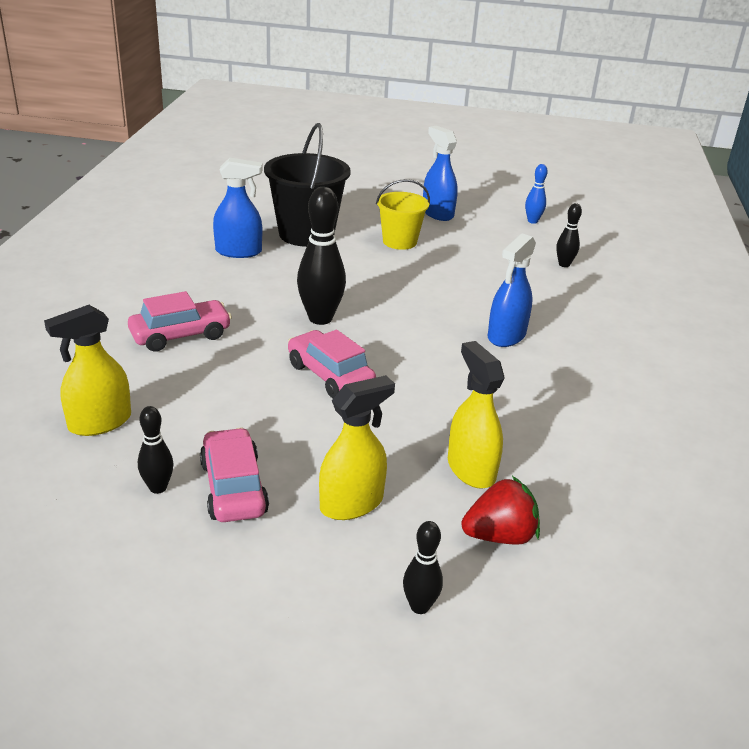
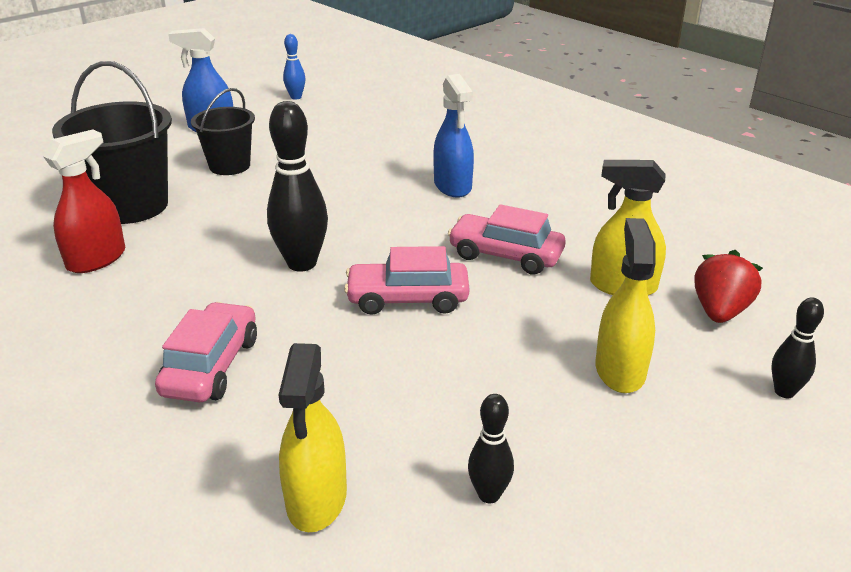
camera: 50 degrees left, 0 degrees up
(233, 487) = (535, 437): pink car -> pink car (505, 255)
(239, 252) = (97, 259): blue spray bottle -> red spray bottle
(399, 242) = (229, 166): yellow bucket -> black bucket
(564, 264) = (381, 116): black bowling pin -> none

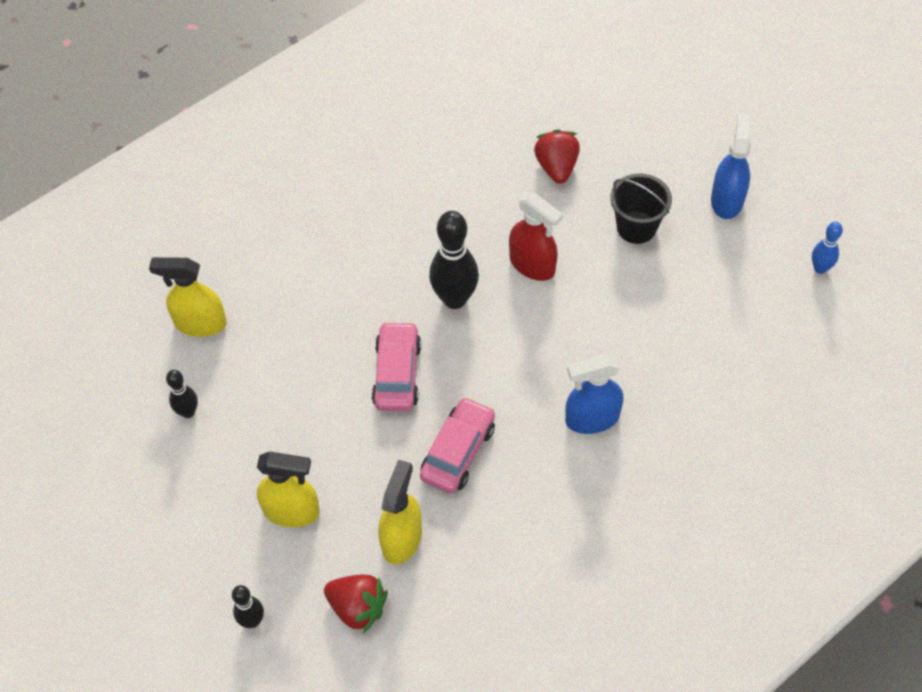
camera: 95 degrees right, 25 degrees up
(97, 259) = (470, 163): red spray bottle -> red spray bottle (532, 265)
(131, 206) = (556, 167): black bucket -> red strawberry
(211, 366) = (328, 255): pink car -> none

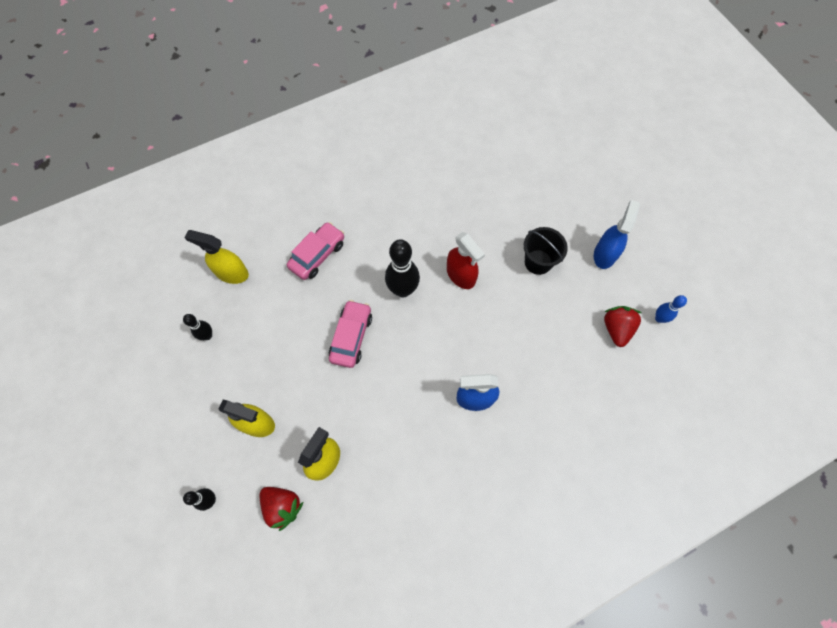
camera: 10 degrees right, 10 degrees up
(458, 452) = (378, 403): pink car -> pink car (317, 255)
(556, 167) = (493, 207): red strawberry -> red strawberry (616, 329)

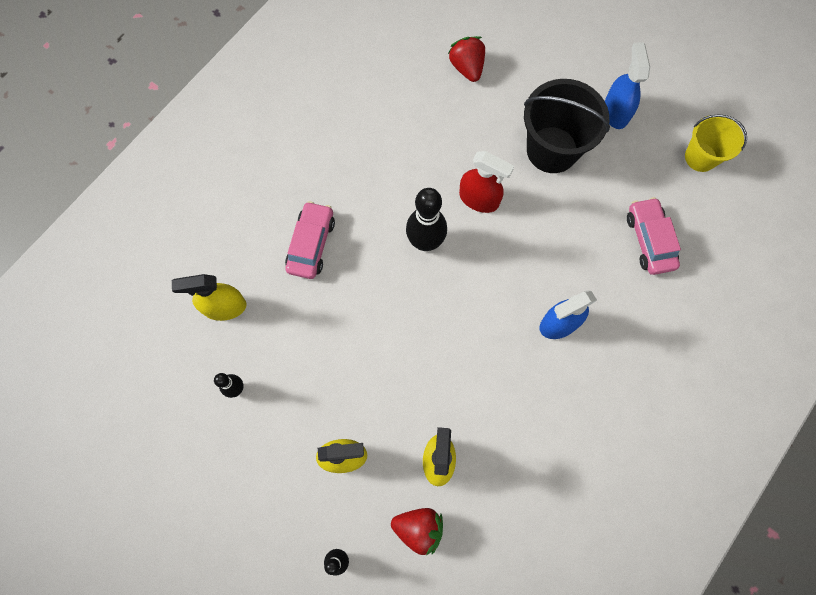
camera: 25 degrees left, 5 degrees up
(351, 337) = (396, 318): pink car -> pink car (649, 240)
(538, 262) = (552, 150): black bucket -> black bucket, size x1.62
(616, 329) = (664, 187): red strawberry -> red strawberry (467, 67)
(659, 318) = (700, 157): blue bowling pin -> yellow bucket

